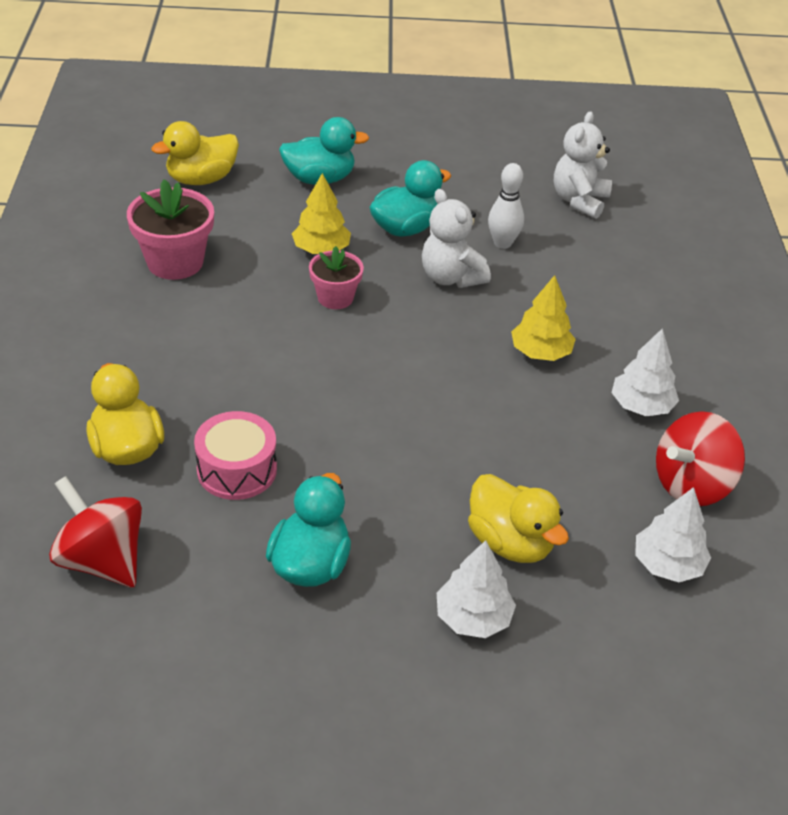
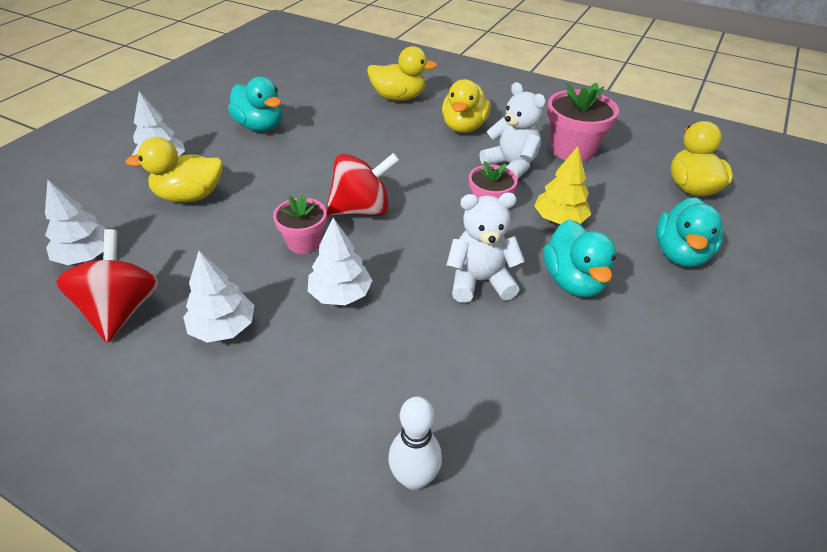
camera: 120 degrees right, 0 degrees up
(102, 560) = (328, 78): red spinning top -> red spinning top (362, 210)
(176, 359) = (464, 127): none -> yellow duck
(237, 469) = (350, 123): pink drum -> none
(499, 405) = (304, 242): none -> pink flower pot
(502, 243) = (518, 344): white bowling pin -> white bowling pin (414, 478)
(540, 352) = (340, 294): yellow tree -> white tree
(579, 201) = (579, 471): white teddy bear -> white teddy bear (511, 166)

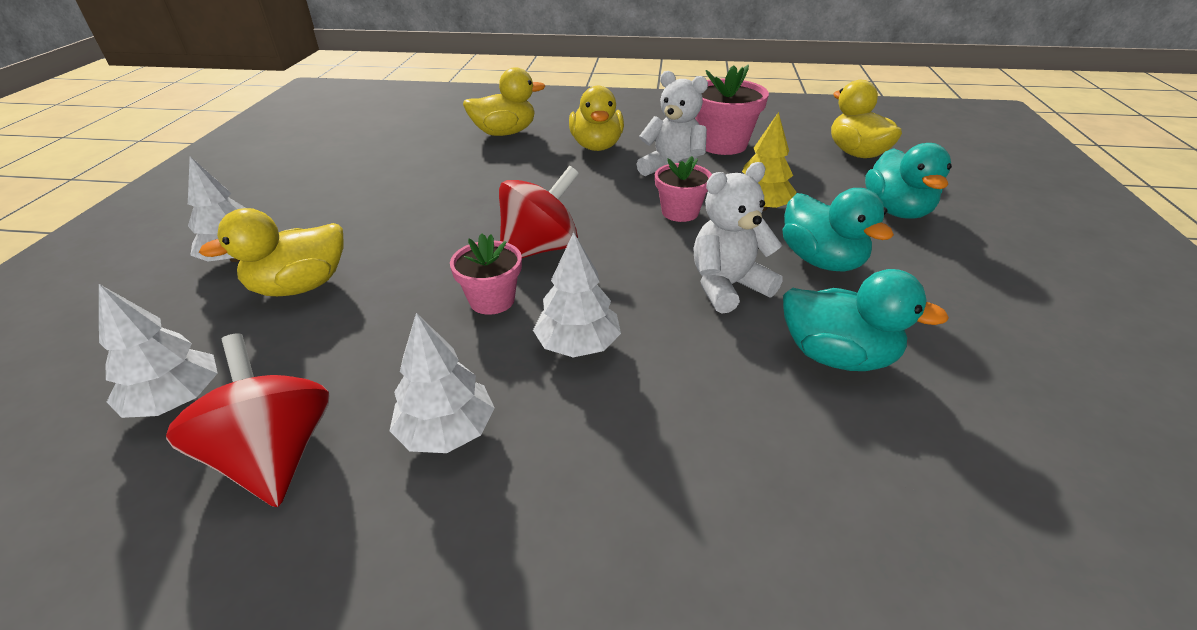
camera: 20 degrees left, 5 degrees down
(260, 126) = (353, 191): turquoise duck -> turquoise duck (837, 356)
(414, 478) = (825, 531): white bowling pin -> none

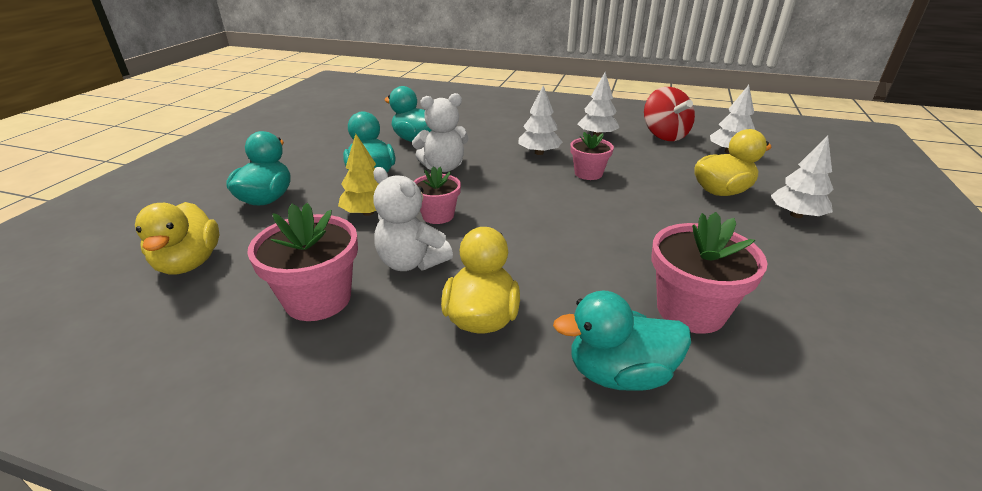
camera: 170 degrees left, 5 degrees down
(440, 163) = (690, 310): none -> pink flower pot
(505, 133) = (619, 374): yellow duck -> turquoise duck
(540, 248) = (559, 199): red spinning top -> none

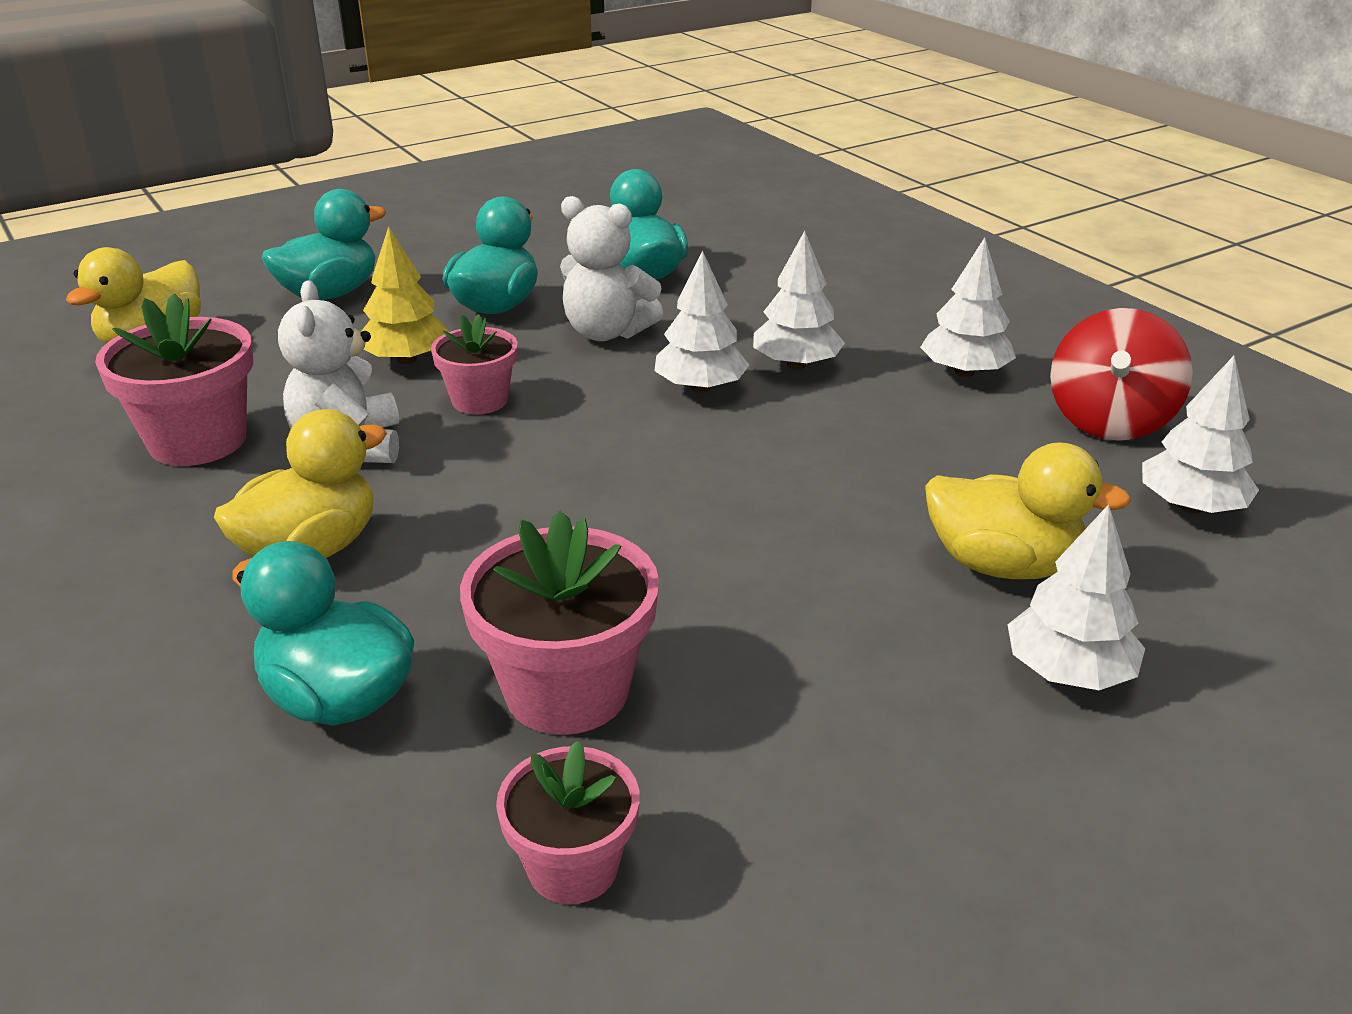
camera: 40 degrees right, 0 degrees up
(520, 174) = (700, 387): none -> white tree
(588, 173) = (813, 431): pink flower pot -> pink flower pot (573, 866)

